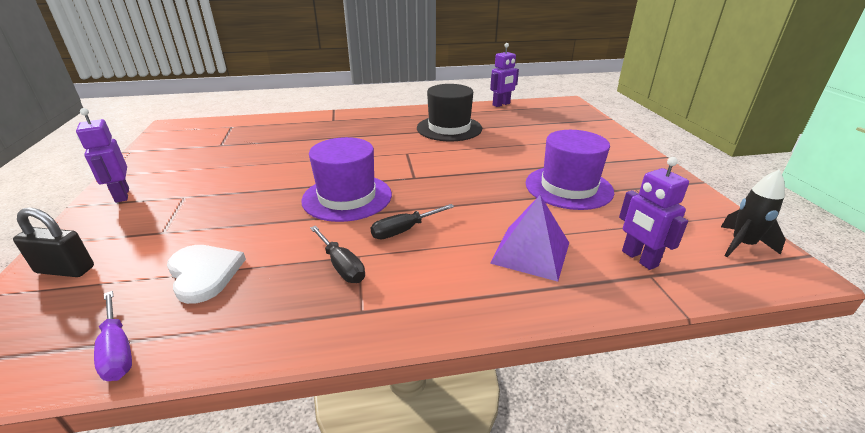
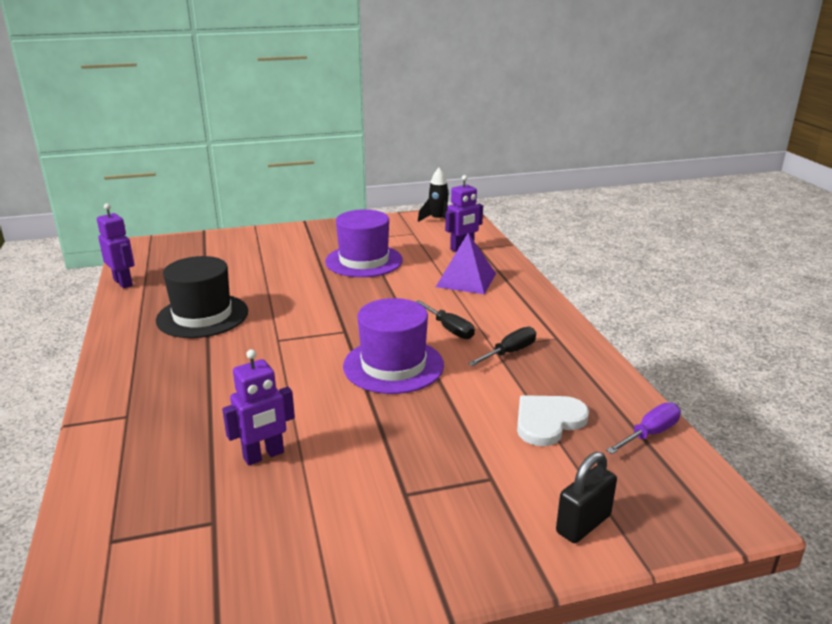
camera: 95 degrees left, 5 degrees down
(65, 270) = (583, 524): black padlock -> black padlock turned 45 degrees clockwise
(122, 195) = (409, 566): purple robot -> purple robot (264, 456)

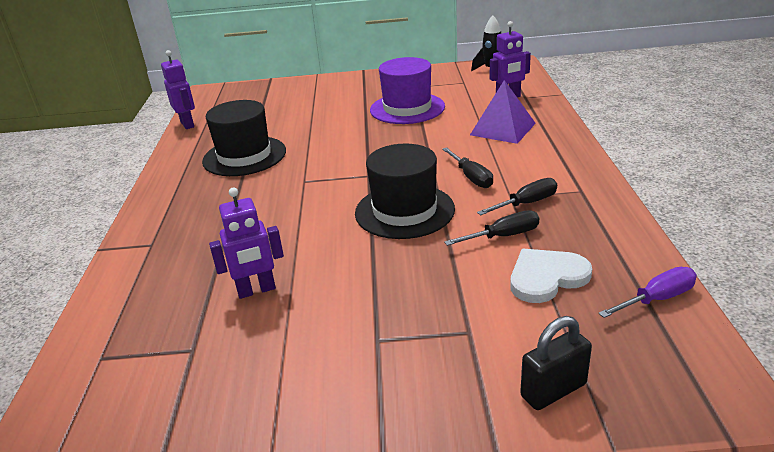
camera: 15 degrees right, 5 degrees up
(393, 365) = (404, 211): purple hat -> black hat
(497, 385) = (503, 236): none -> black screwdriver

